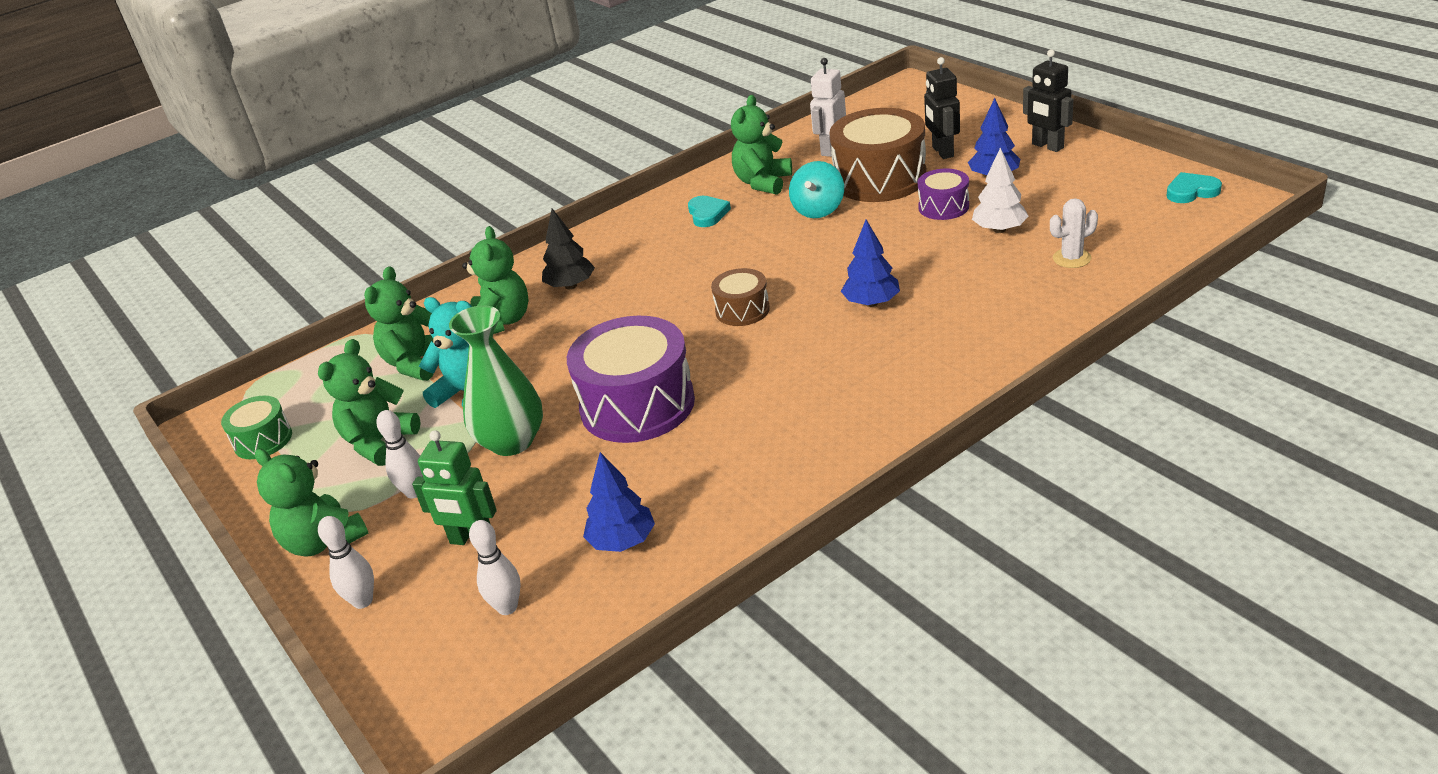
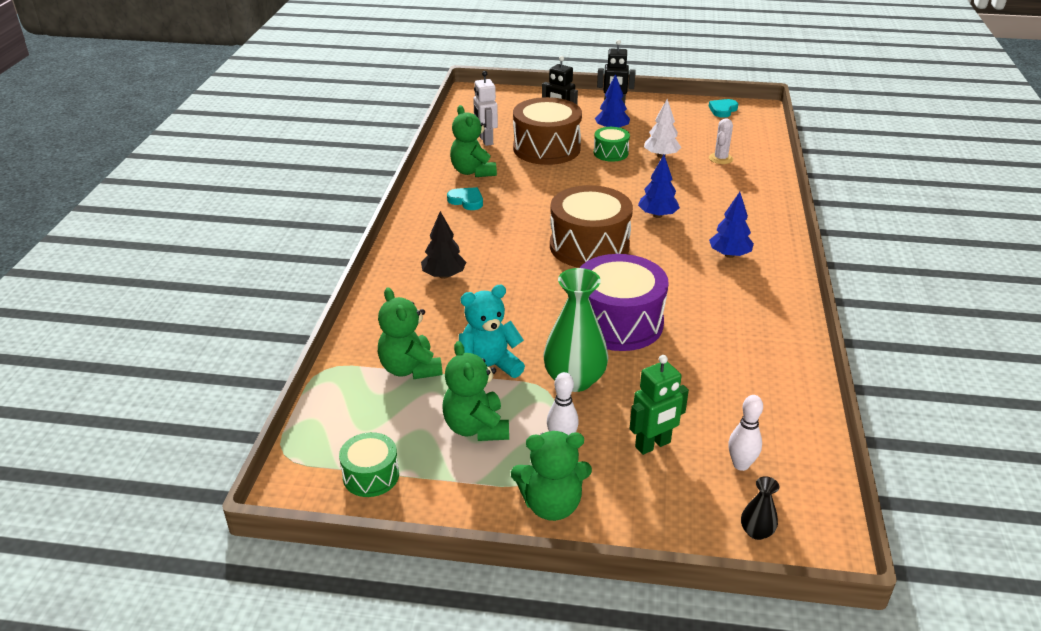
camera: 50 degrees left, 0 degrees up
(363, 601) = (647, 518): white bowling pin -> none
(416, 675) = (756, 532): none -> black vase
(502, 322) = (431, 316): green teddy bear -> none
(622, 541) = (741, 395): blue tree -> blue tree (729, 255)
(742, 310) = (589, 246): brown drum -> brown drum, size x1.95
(818, 210) = (538, 176): turquoise spinning top -> none
(943, 207) = (610, 153): purple drum -> green drum

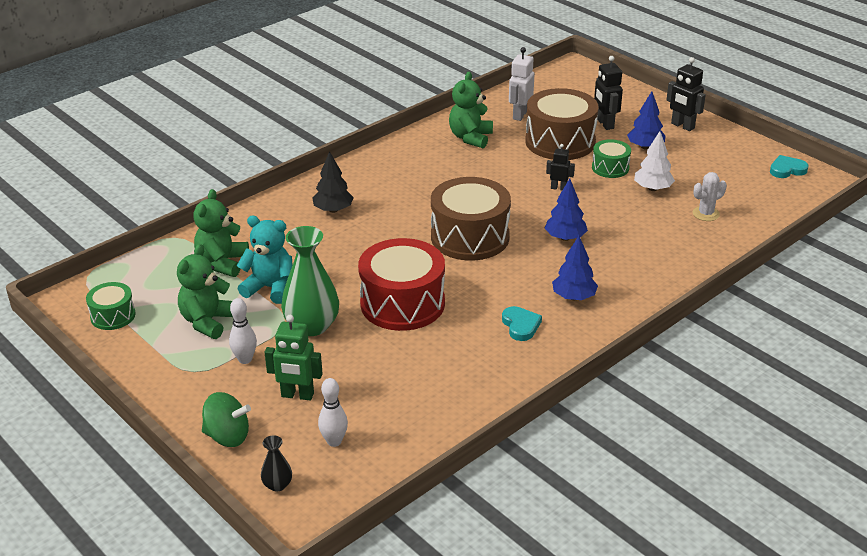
camera: 40 degrees right, 0 degrees up
(466, 201) = (431, 160): turquoise heart -> turquoise heart (521, 325)
(551, 505) = (183, 392): green teddy bear -> none
(597, 182) = (558, 188): none -> black robot
(618, 322) = (402, 303): purple drum -> red drum
(651, 518) = (227, 436): none -> green spinning top

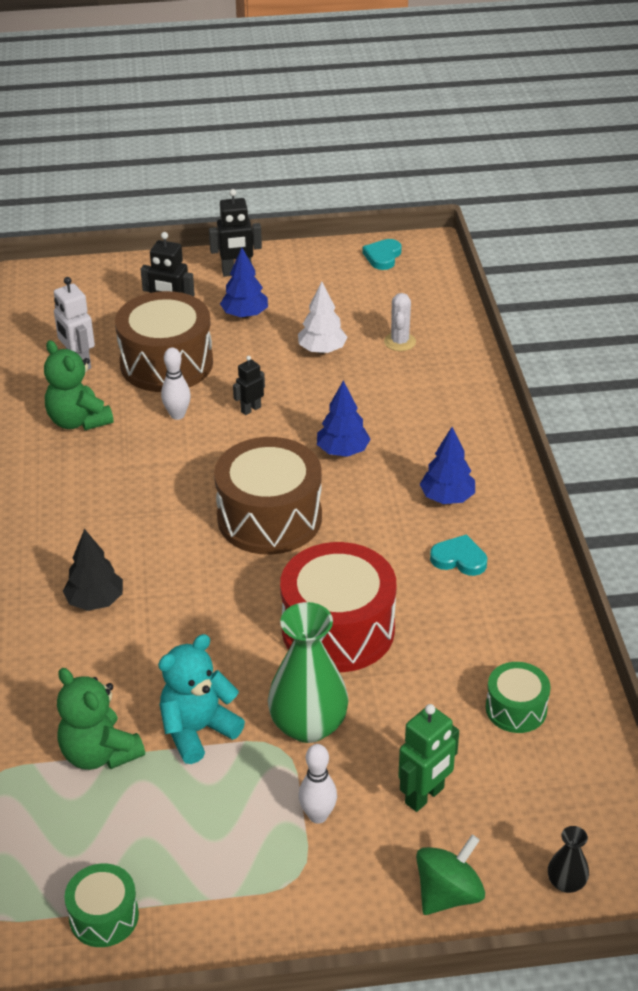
camera: 55 degrees left, 5 degrees up
(208, 322) = (210, 820): green teddy bear -> none
(334, 441) = (529, 799): white bowling pin -> white bowling pin (177, 415)
(610, 168) = (254, 356): green drum -> green drum (516, 709)

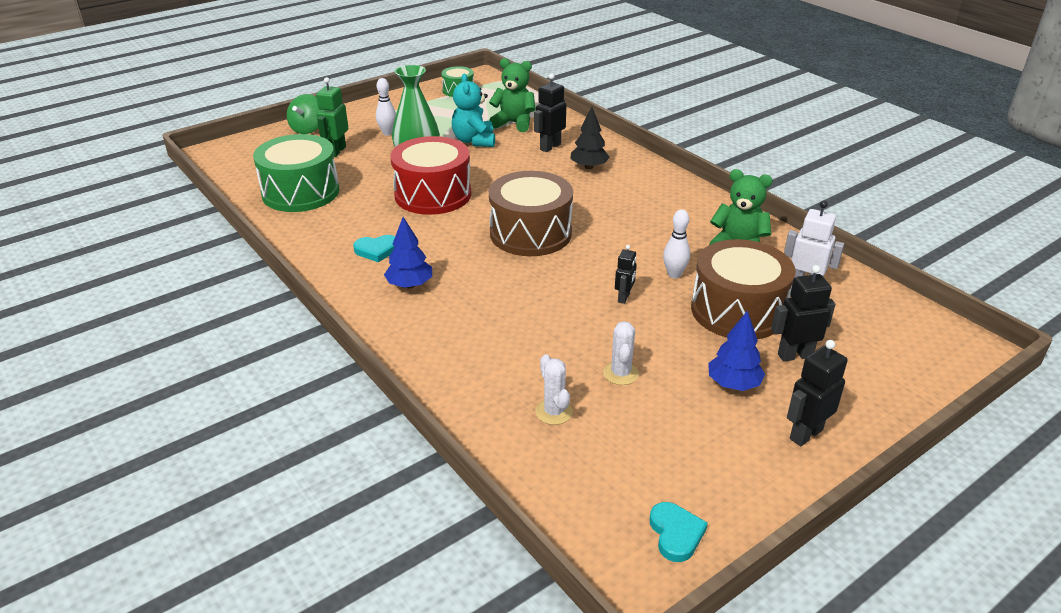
camera: 150 degrees right, 5 degrees down
(103, 666) = (550, 147): none -> black robot
(198, 730) = (474, 141): turquoise teddy bear -> turquoise teddy bear turned 150 degrees clockwise
(322, 350) = (620, 373): white tree -> white cactus
(342, 451) = (518, 291): blue tree -> none
(516, 709) = (301, 192): green drum -> green drum, size x1.95
(566, 883) = (249, 145): black vase -> none

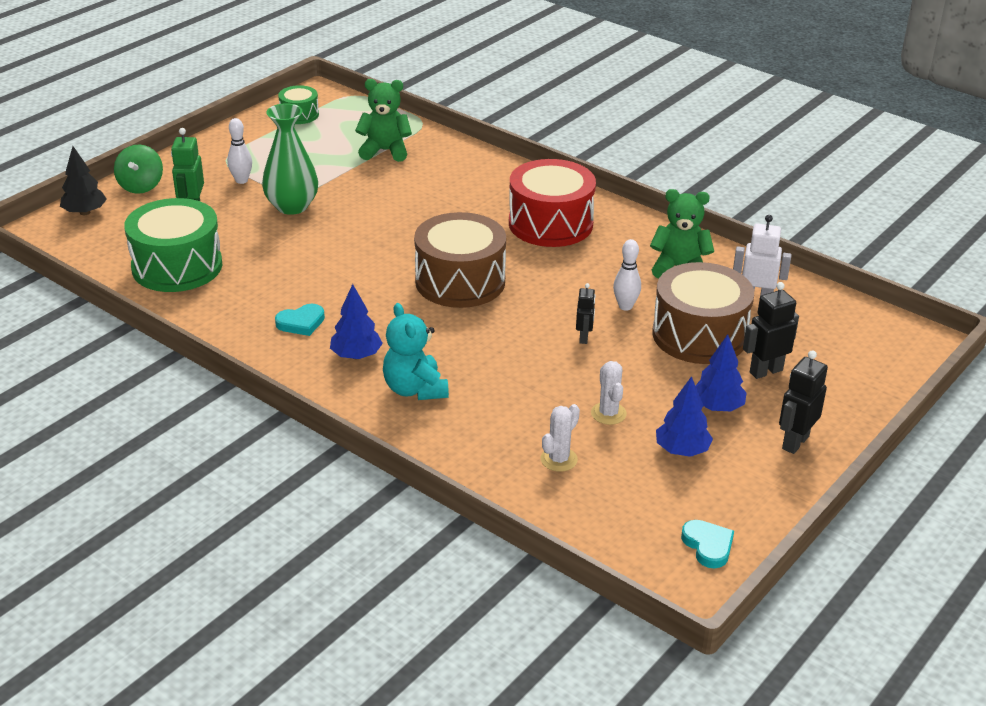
camera: 15 degrees left, 0 degrees up
(433, 194) = (332, 250): red drum -> red drum (550, 224)
(474, 141) = (349, 179): turquoise teddy bear -> turquoise teddy bear (415, 389)
(550, 147) = (439, 176): black robot -> none
(554, 412) = (559, 459): white cactus -> white cactus turned 75 degrees clockwise
(589, 167) = (492, 196): black tree -> black tree (85, 212)
(682, 423) = (682, 450): none -> blue tree

